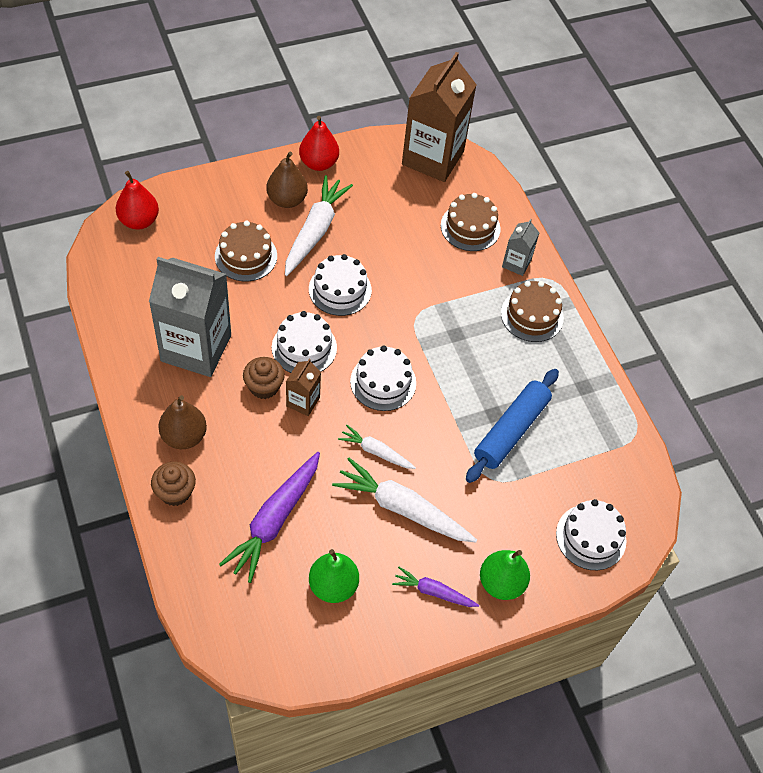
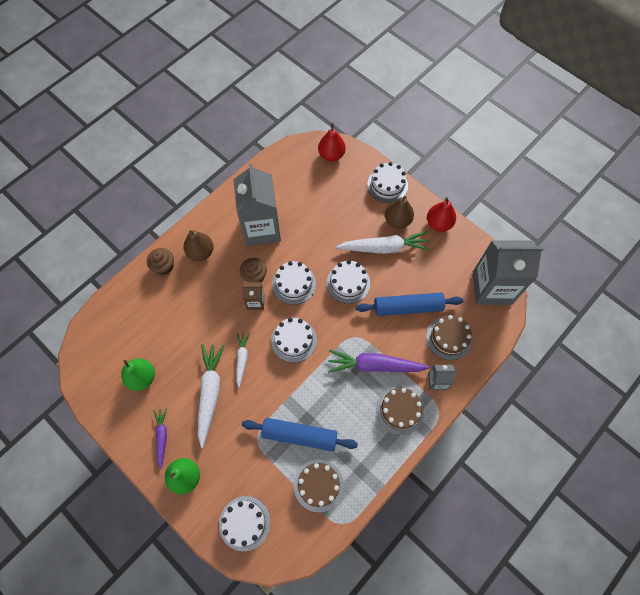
camera: 70 degrees right, 10 degrees up
(229, 185) = (387, 185): none -> white cake
(246, 256) = (341, 220): brown cake -> brown cake (318, 485)
(274, 520) = (169, 325): purple carrot -> purple carrot (375, 365)
(409, 246) = (408, 307): none -> blue rolling pin
(433, 158) = (492, 288): brown carton -> grey carton

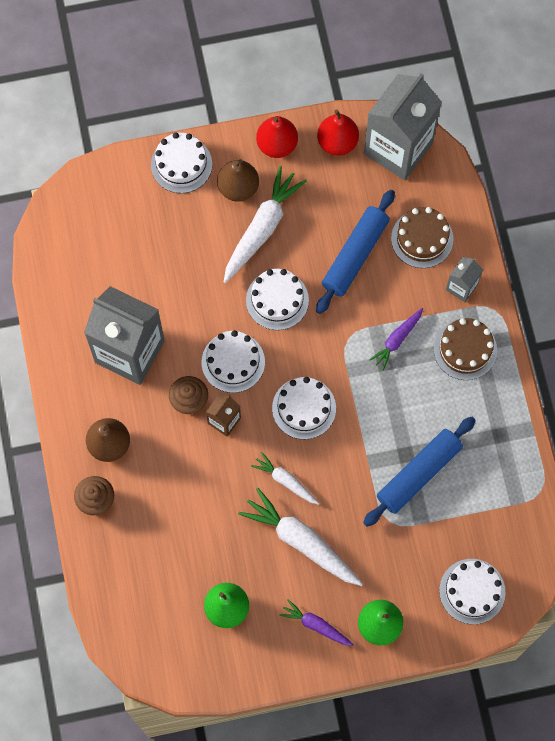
camera: 55 degrees left, 5 degrees up
(318, 485) = (485, 489): brown cake -> none
(331, 155) = (87, 200): red pear -> red pear (337, 142)
(375, 365) = (397, 340): purple carrot -> purple carrot, size x0.56

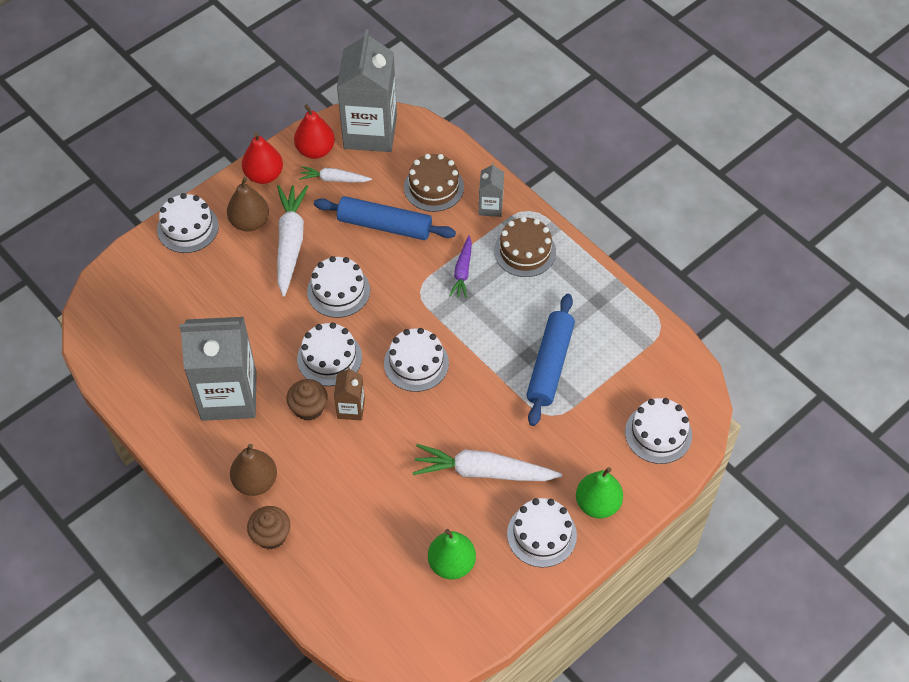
camera: 30 degrees left, 15 degrees down
(285, 481) = (437, 429): white carrot -> white carrot (334, 179)
(316, 625) = (541, 534): purple carrot -> white cake
(355, 255) = (384, 225): blue rolling pin -> blue rolling pin turned 75 degrees counterclockwise

